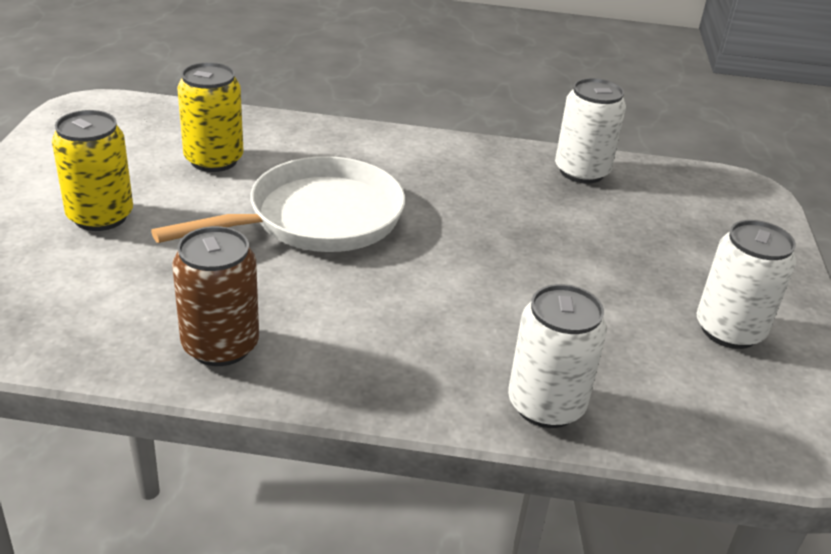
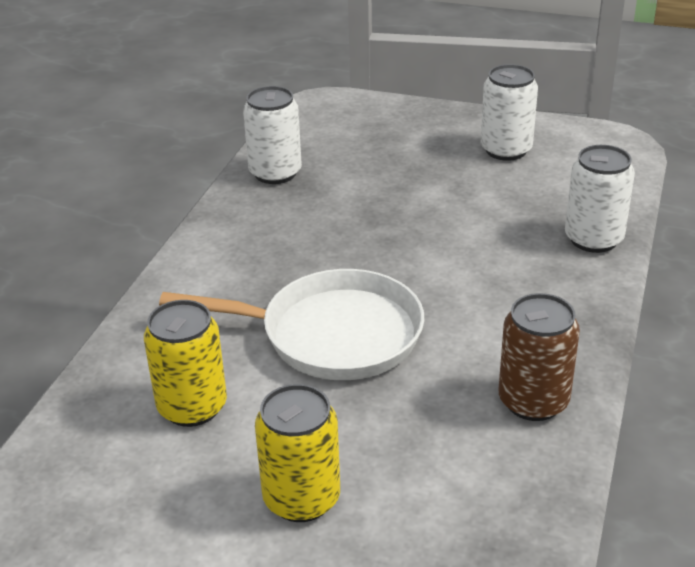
camera: 75 degrees left, 0 degrees up
(316, 219) = (331, 335): white pan -> white pan turned 120 degrees clockwise

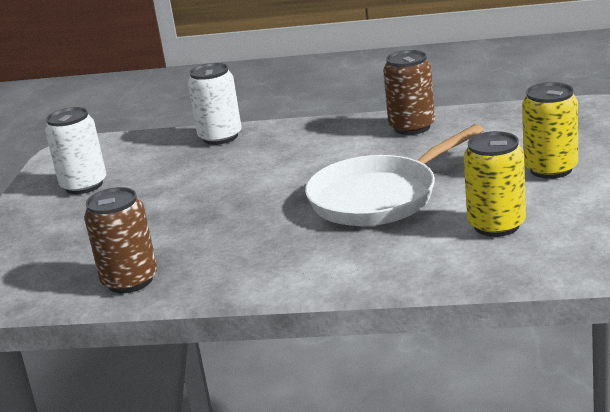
camera: 100 degrees left, 10 degrees down
(275, 173) = (130, 281): white can -> brown can
(331, 335) = (380, 197): white pan -> white pan turned 120 degrees counterclockwise

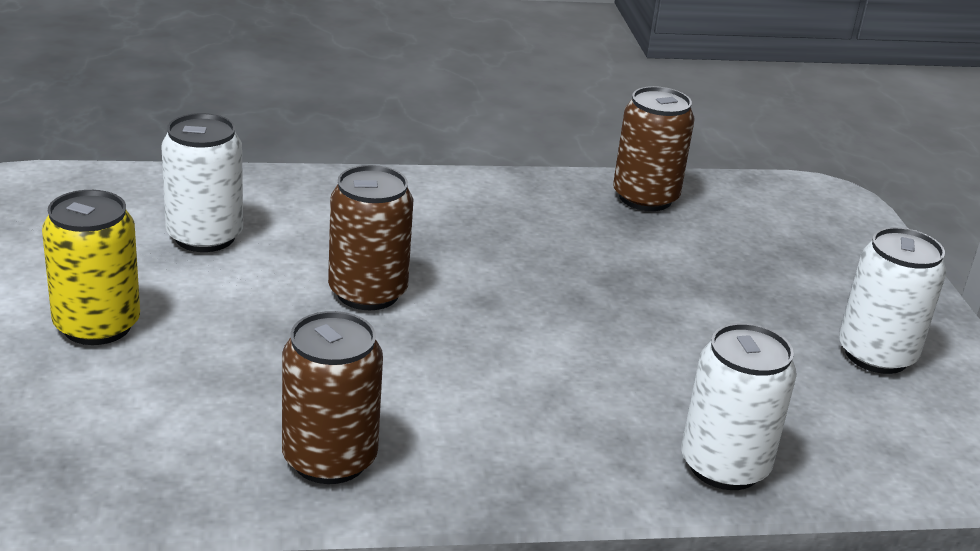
camera: 160 degrees right, 5 degrees up
(380, 197) = (367, 293): white pan -> brown can
(496, 225) = (205, 236): yellow can -> white can

